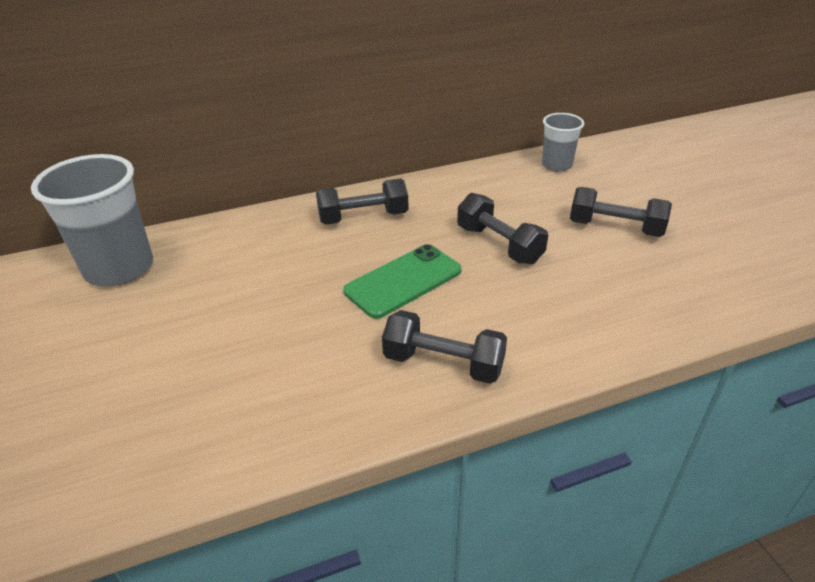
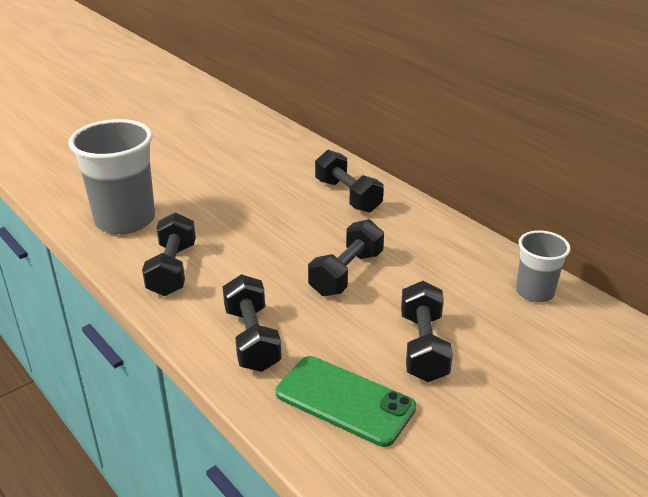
camera: 70 degrees right, 5 degrees down
(119, 268) = (230, 122): grey cup -> grey cup (125, 220)
(403, 281) = (266, 233): green phone -> green phone (345, 400)
(587, 320) = (252, 339): none -> black dumbbell

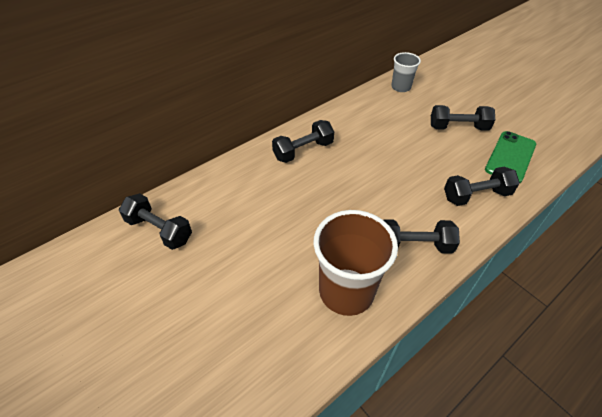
camera: 90 degrees left, 15 degrees up
(125, 220) = (346, 291): grey cup -> brown cup
(346, 273) = (399, 154): black dumbbell -> black dumbbell (159, 230)

